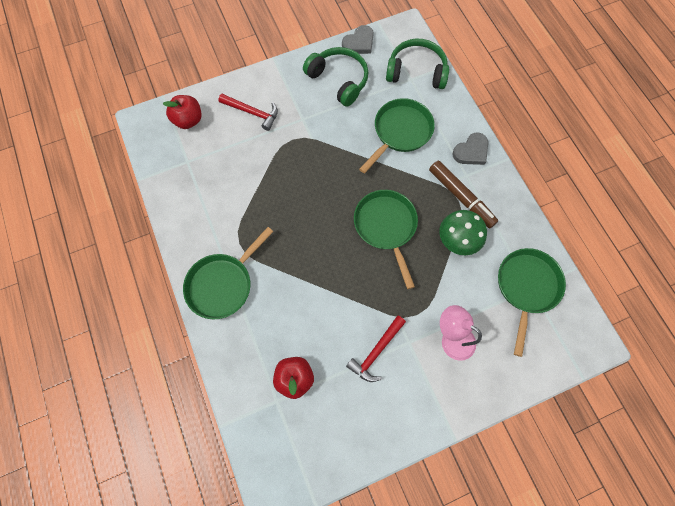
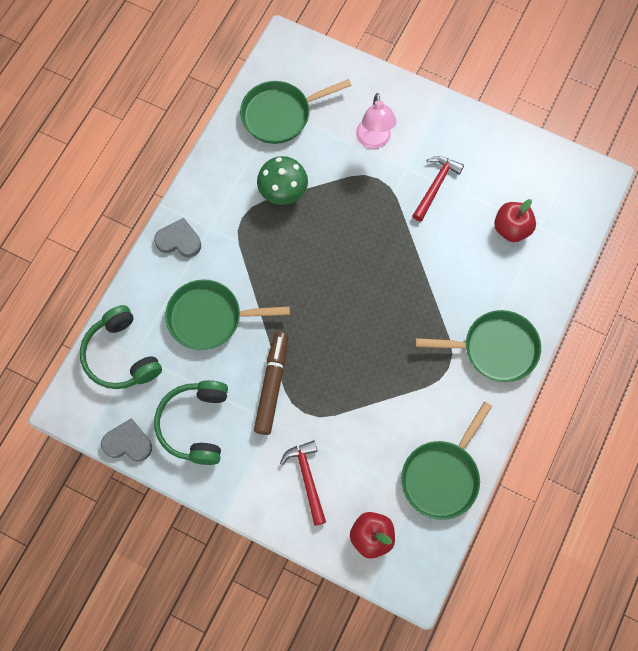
camera: 130 degrees left, 0 degrees up
(376, 352) = (435, 186): red hammer -> red hammer turned 60 degrees counterclockwise
(386, 227) = (321, 257): green pan -> green pan (442, 476)
(460, 196) = (236, 218): brown marker -> brown marker (272, 386)

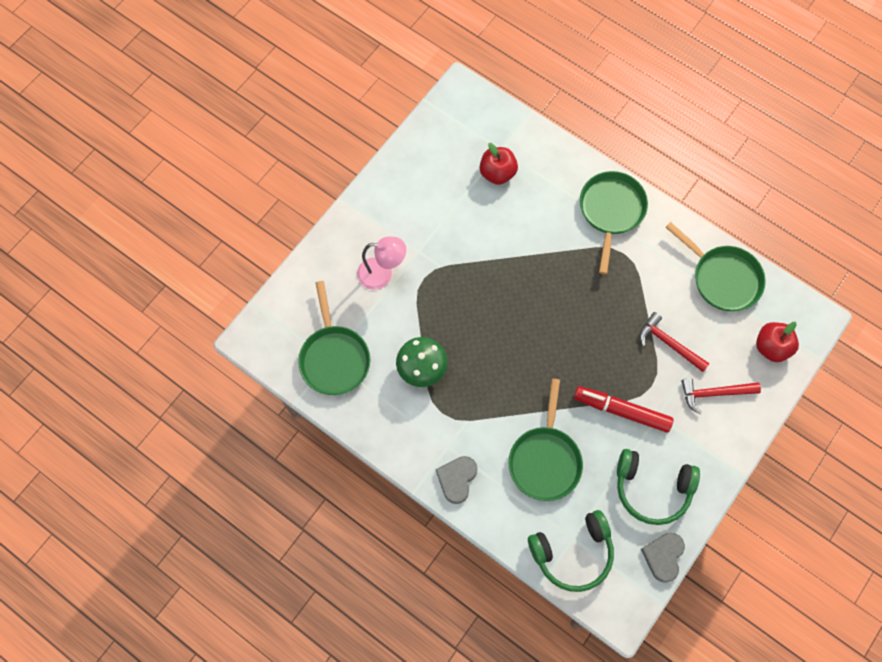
camera: 80 degrees left, 0 degrees up
(272, 386) = (622, 411): brown marker -> red marker
(435, 186) = (442, 228): red hammer -> red hammer (669, 343)

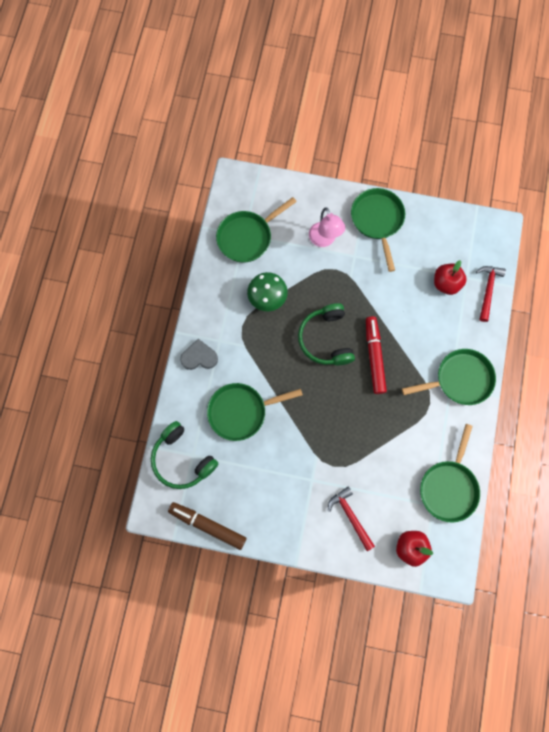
camera: 65 degrees right, 5 degrees up
(388, 207) = (377, 221): none -> green pan
(622, 411) = (303, 452): red marker -> red marker (374, 357)
(652, 488) = (255, 497): green headphones -> green headphones (326, 339)
(663, 556) = (208, 525): grey heart -> brown marker
(669, 343) = (373, 466): red hammer -> red hammer (487, 290)

